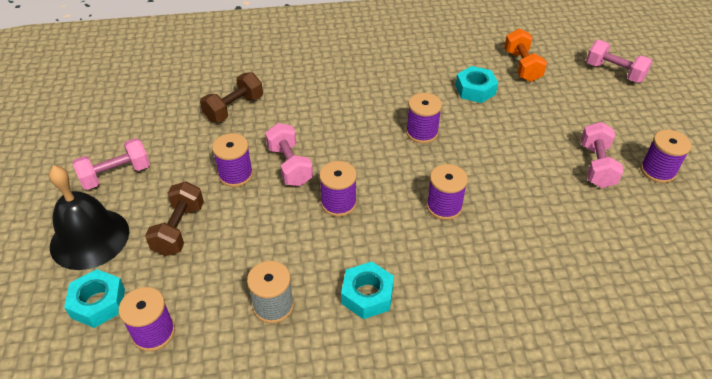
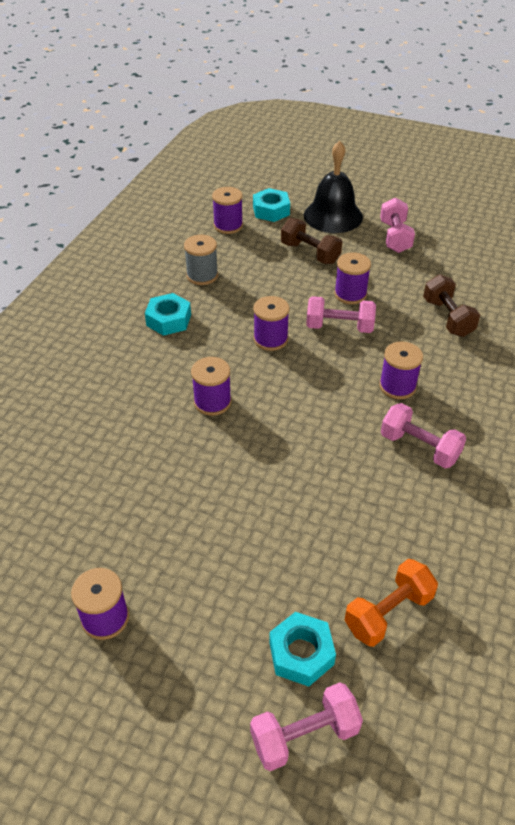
camera: 120 degrees right, 0 degrees up
(422, 133) = (322, 435): purple spool -> purple spool (397, 386)
(475, 89) = (366, 525): turquoise nut -> turquoise nut (301, 653)
(522, 66) = (388, 612): orange dumbbell -> orange dumbbell turned 60 degrees counterclockwise
(596, 166) = (161, 559): pink dumbbell -> pink dumbbell (419, 447)

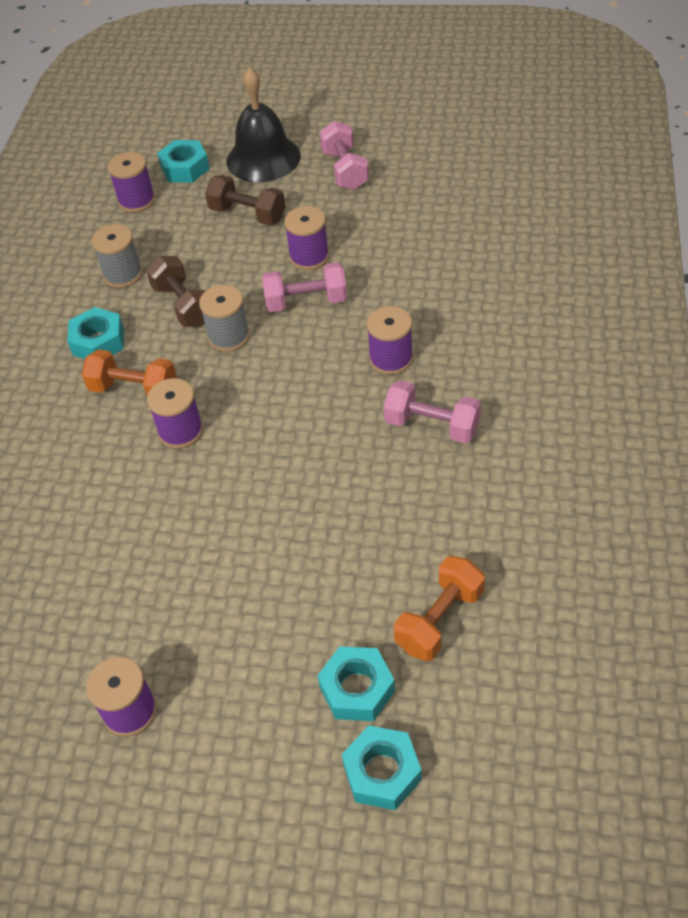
camera: 10 degrees left, 5 degrees up
(185, 362) = (134, 389): none -> orange dumbbell
(270, 339) = (229, 336): purple spool -> grey spool
(304, 735) = (382, 772): pink dumbbell -> turquoise nut
(447, 318) = (429, 260): brown dumbbell -> brown dumbbell (183, 305)

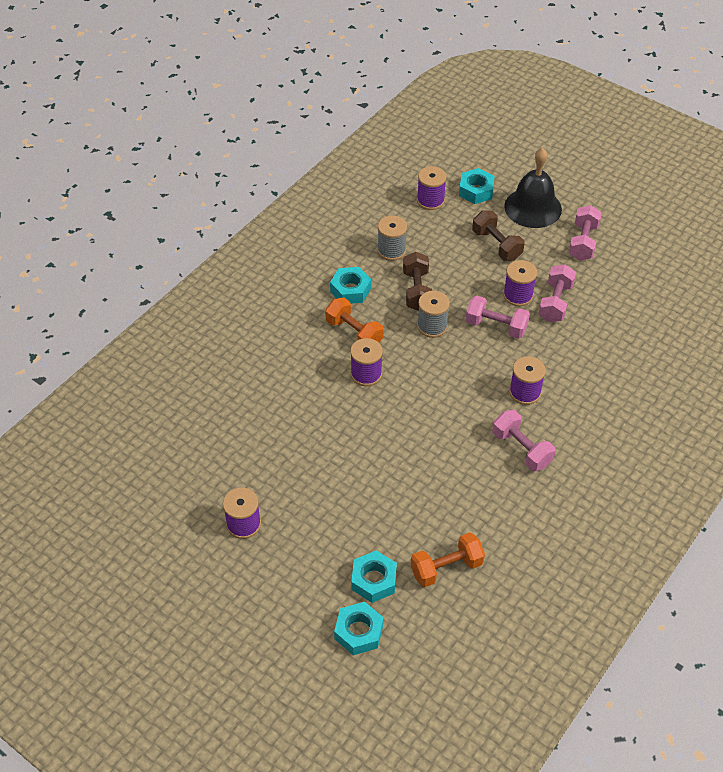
camera: 25 degrees right, 0 degrees up
(357, 245) = (555, 302): none -> pink dumbbell

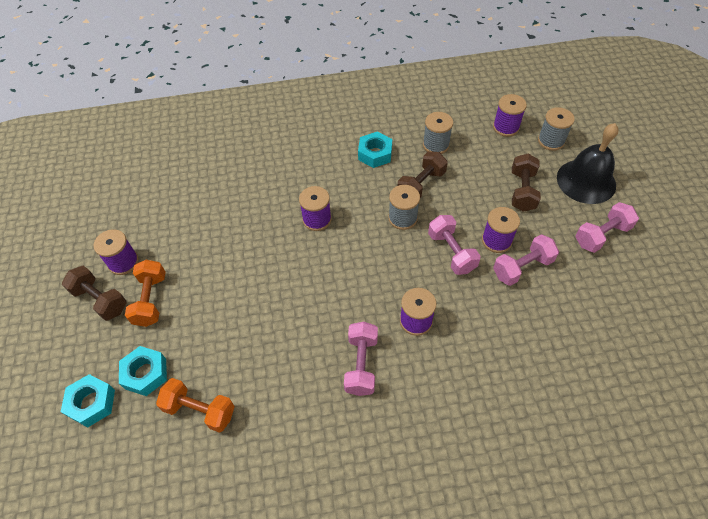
camera: 45 degrees right, 5 degrees up
(263, 565) = (100, 300): none -> brown dumbbell
(354, 333) = (342, 185): orange dumbbell -> orange dumbbell (151, 300)
(476, 190) = (551, 141): turquoise nut -> grey spool

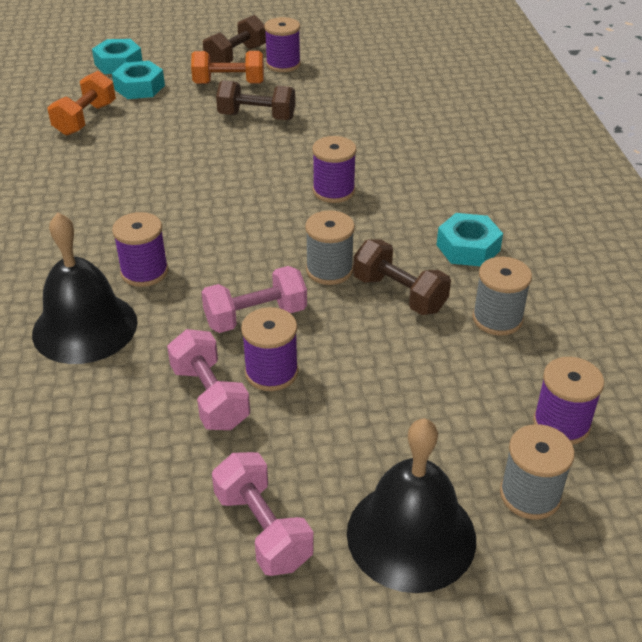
camera: 90 degrees right, 15 degrees down
(361, 364) = (96, 223): pink dumbbell -> none
(477, 346) = (85, 327): none -> black bell
(522, 191) = (384, 424): brown dumbbell -> brown dumbbell (257, 117)

